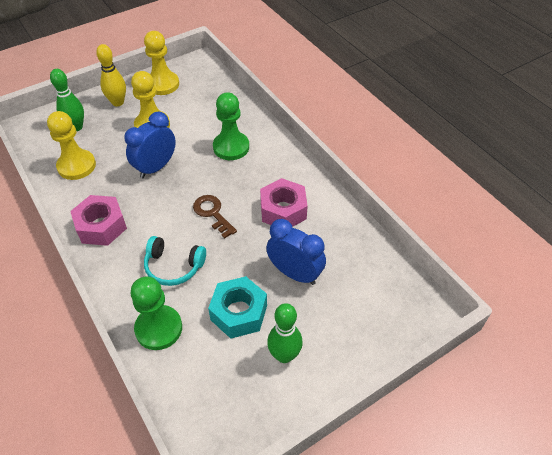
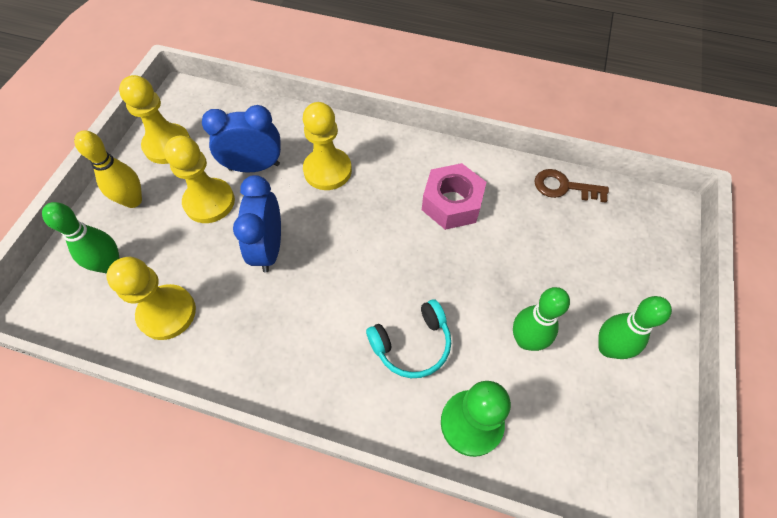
camera: 40 degrees left, 10 degrees up
(101, 226) = (281, 362): pink nut -> none
(212, 213) = (387, 256): brown key -> brown key (563, 187)
(231, 147) = (327, 170): green pawn -> yellow pawn
(239, 312) = (526, 340): turquoise nut -> green bowling pin
(295, 273) = (531, 260): blue clock -> blue clock (254, 167)

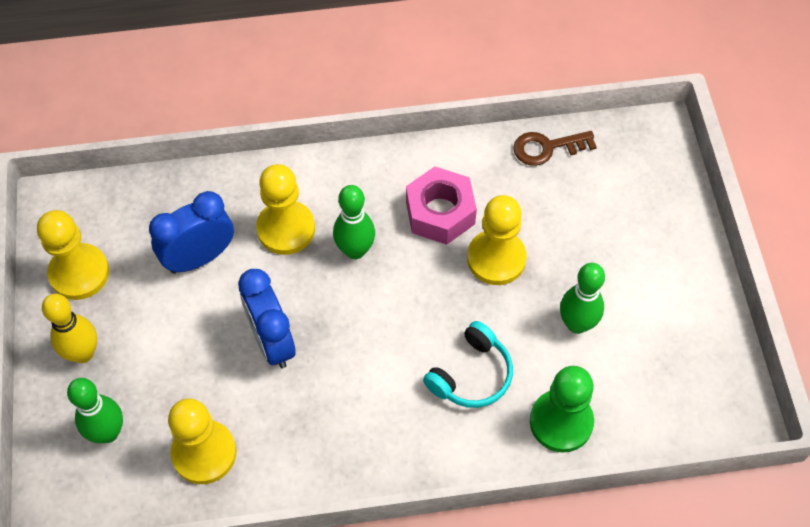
camera: 25 degrees left, 0 degrees up
(209, 202) = (173, 318): yellow pawn -> yellow pawn (496, 259)
(608, 348) = (654, 299): green bowling pin -> green bowling pin (355, 250)

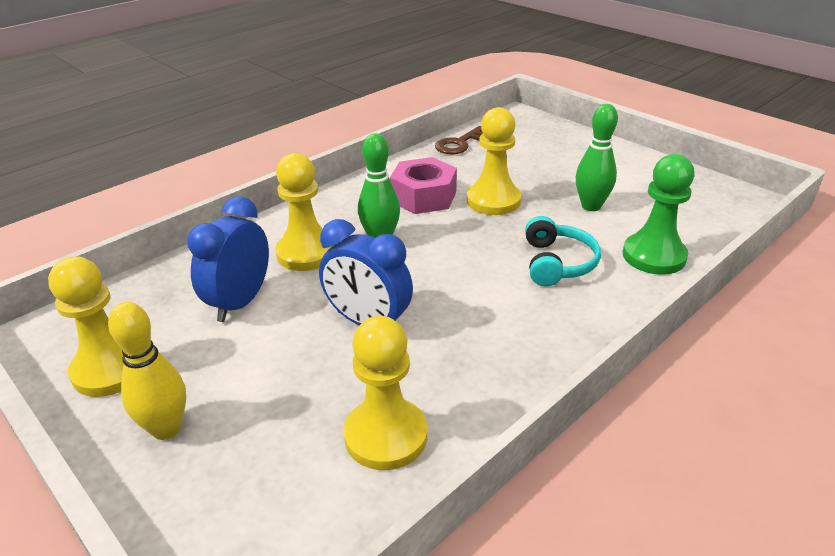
camera: 35 degrees left, 25 degrees down
(108, 432) = (256, 481): green bowling pin -> none

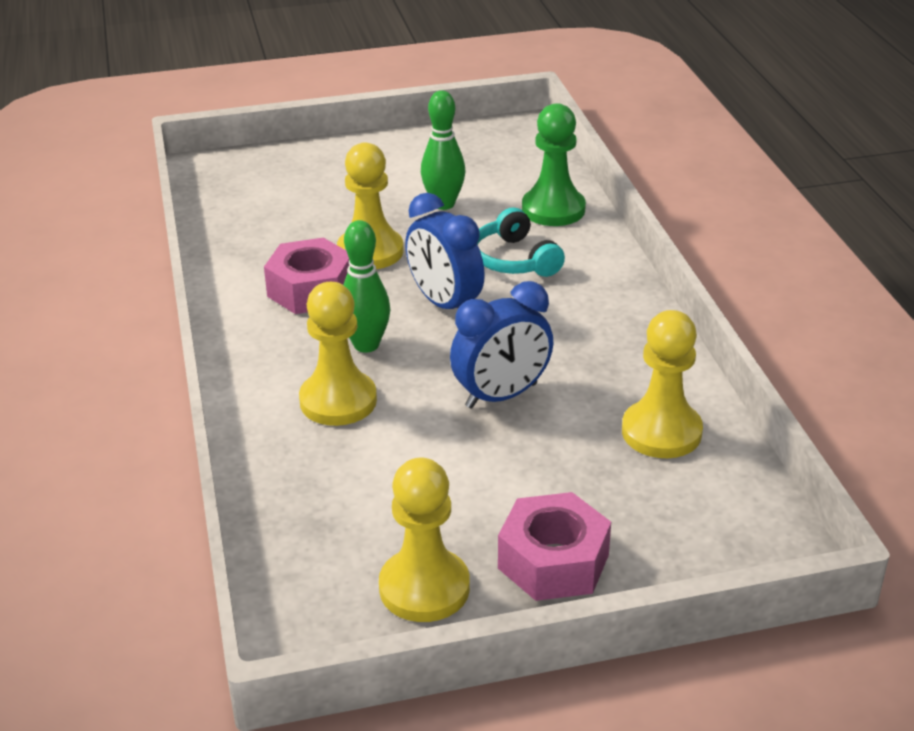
camera: 60 degrees left, 0 degrees up
(166, 429) = (553, 561): yellow bowling pin -> pink nut
(240, 302) = (387, 471): blue clock -> blue clock (444, 304)
(459, 144) = (222, 227): brown key -> none
(557, 263) = (514, 260): turquoise headphones -> turquoise headphones turned 150 degrees counterclockwise

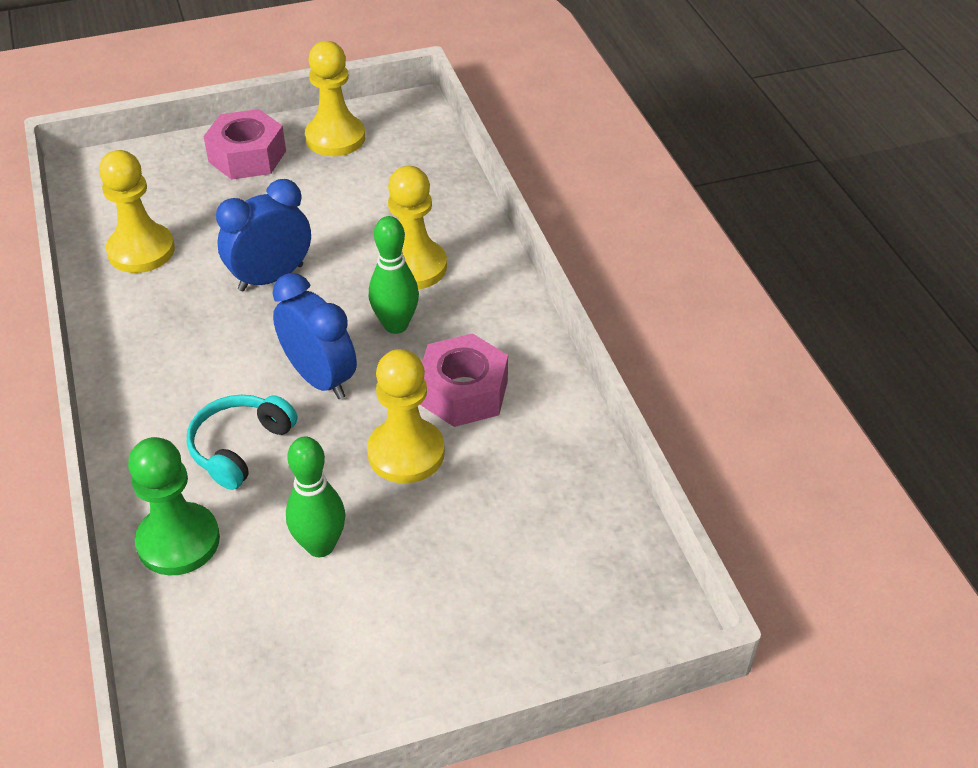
camera: 175 degrees right, 10 degrees up
(514, 260) = (240, 447): turquoise headphones -> turquoise headphones turned 120 degrees counterclockwise

